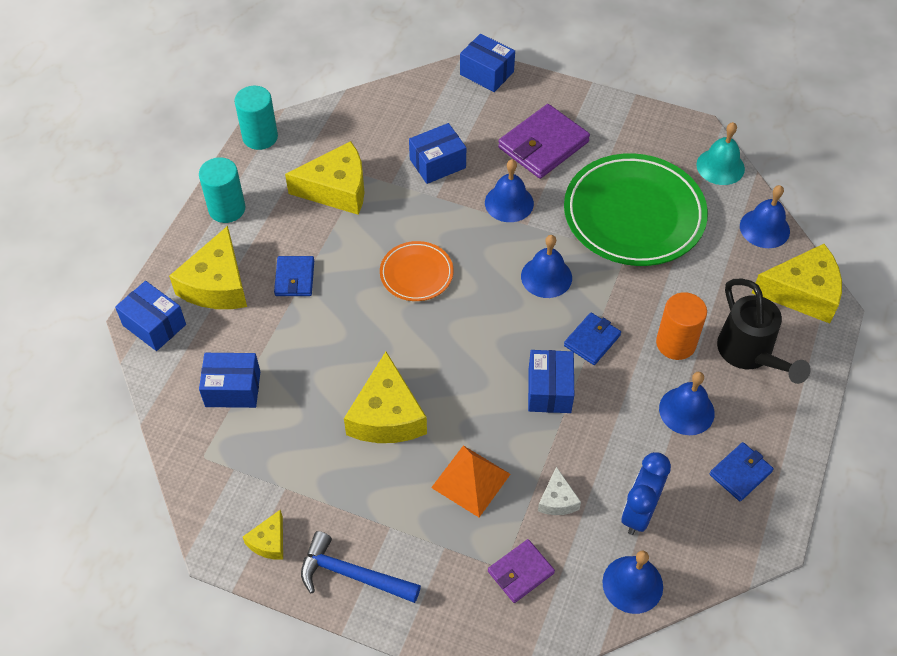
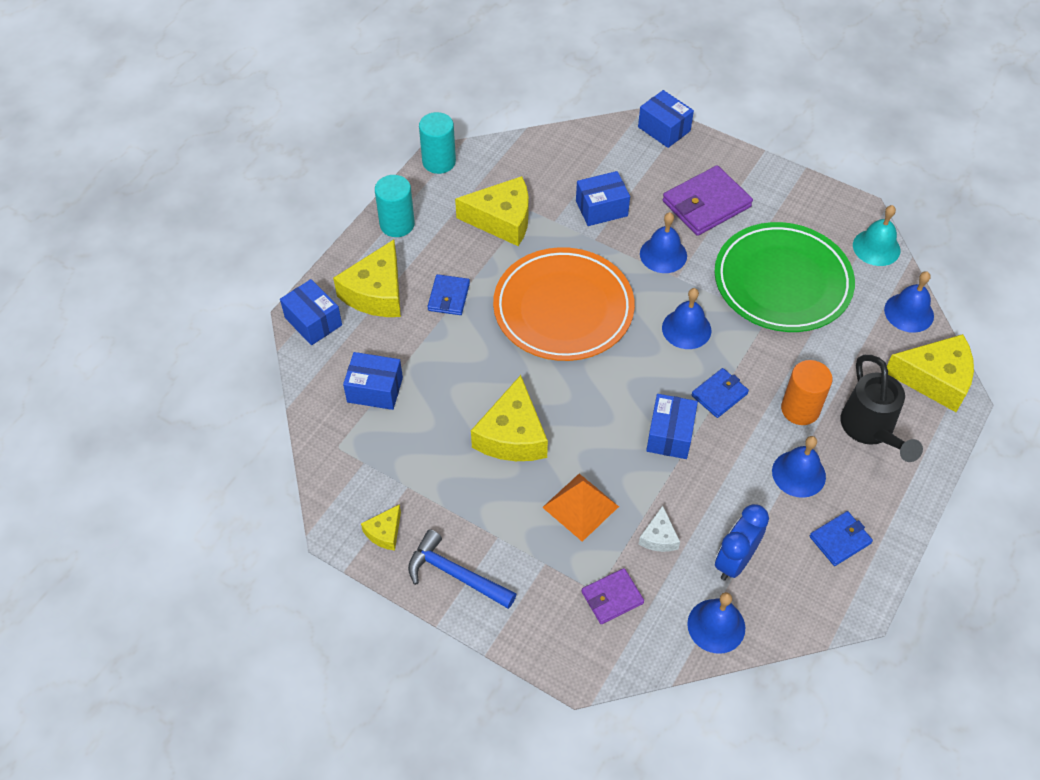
camera: 10 degrees right, 0 degrees up
(416, 274) = (563, 309): orange plate -> orange plate, size x2.00

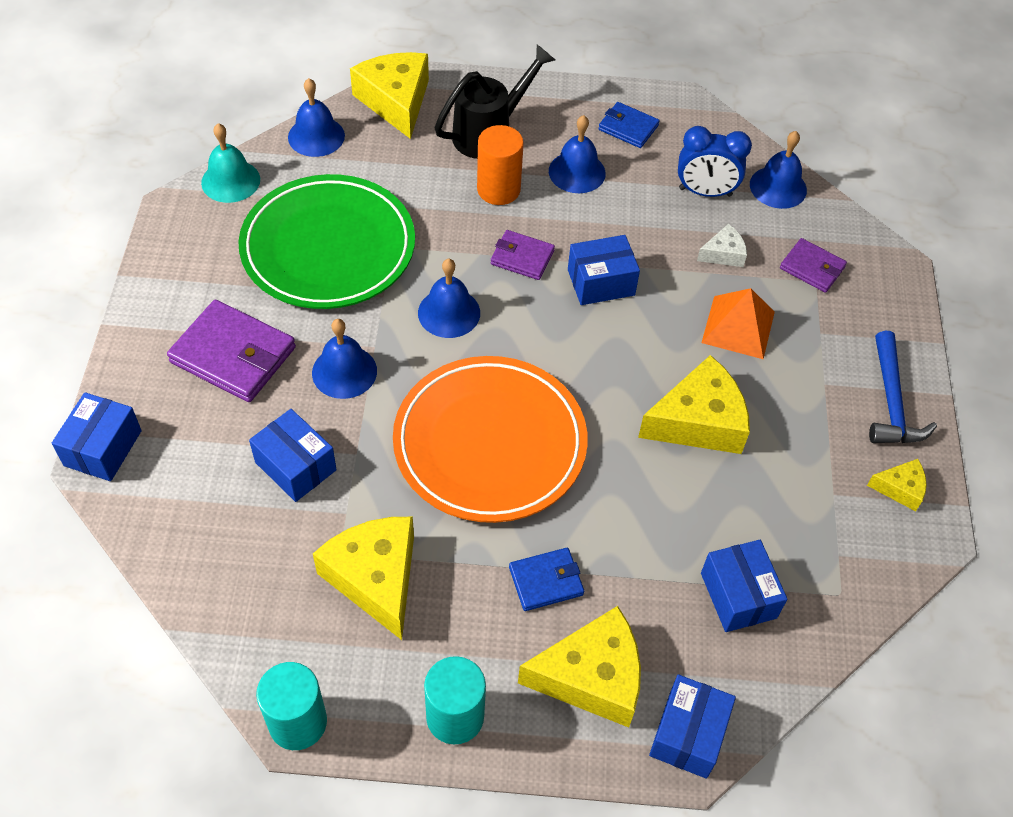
camera: 120 degrees left, 0 degrees up
(719, 394) = (522, 257): blue wallet -> purple wallet

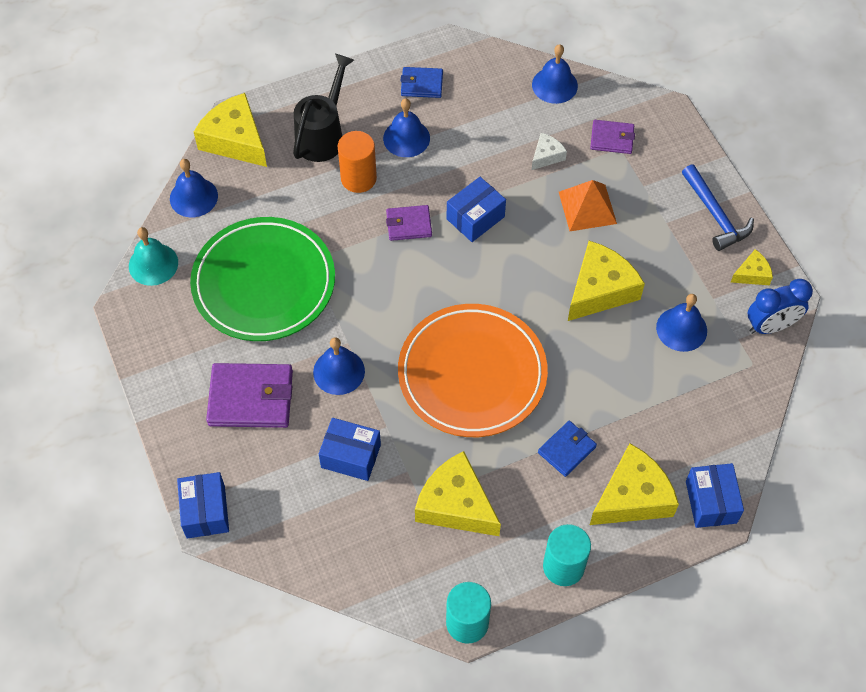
camera: 25 degrees left, 5 degrees up
(449, 312) = (384, 292): blue bell -> blue bell (681, 329)
(705, 192) = (506, 112): blue clock -> blue clock (770, 326)
(738, 595) = (691, 397): blue box -> none

